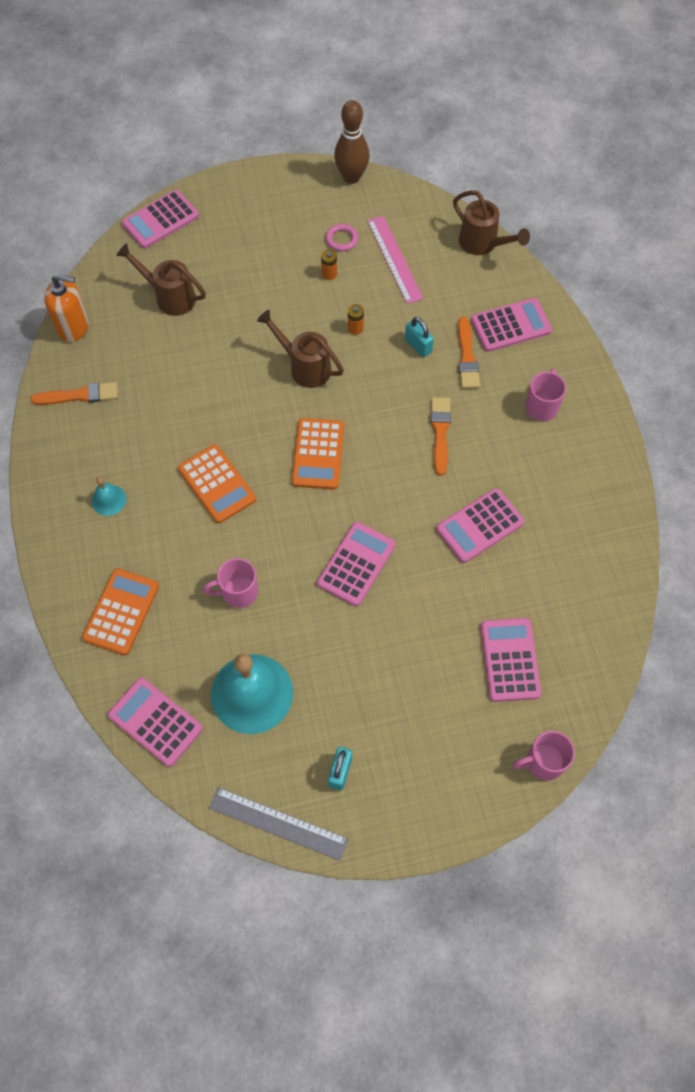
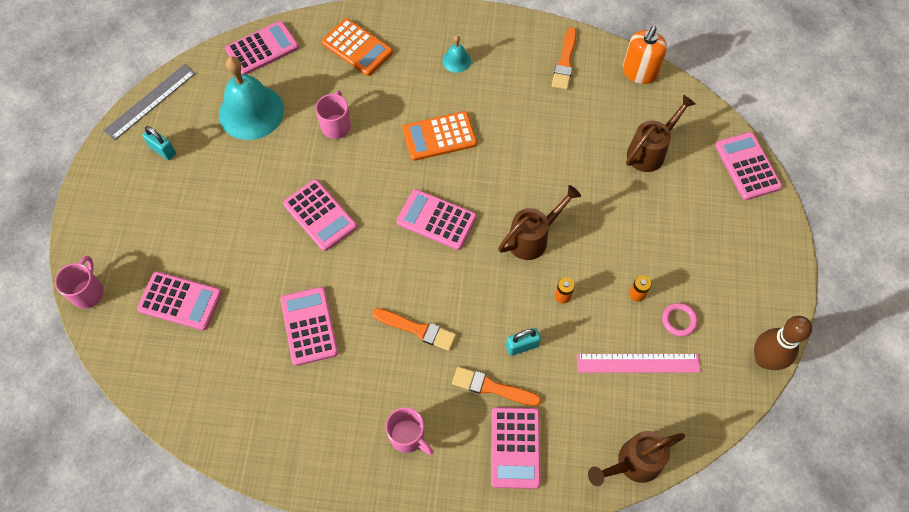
camera: 110 degrees right, 0 degrees up
(318, 454) = (436, 220): orange calculator -> pink calculator

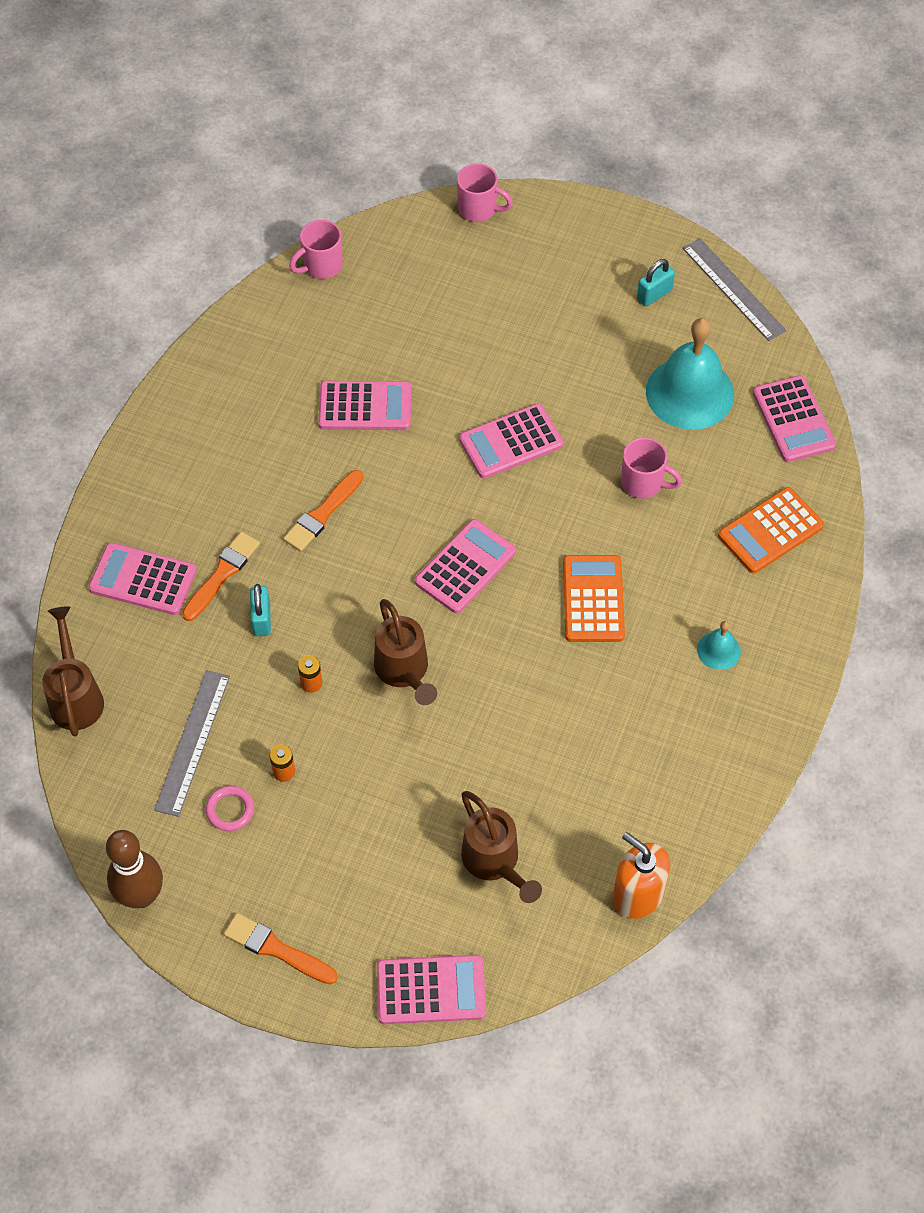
camera: 105 degrees right, 5 degrees down
(180, 301) = (439, 290): pink calculator -> none
(408, 436) = (197, 477): pink mug -> pink mug (321, 266)
(565, 62) = (682, 795): orange brush -> orange brush (276, 949)
(638, 363) = (192, 742): pink ruler -> grey ruler

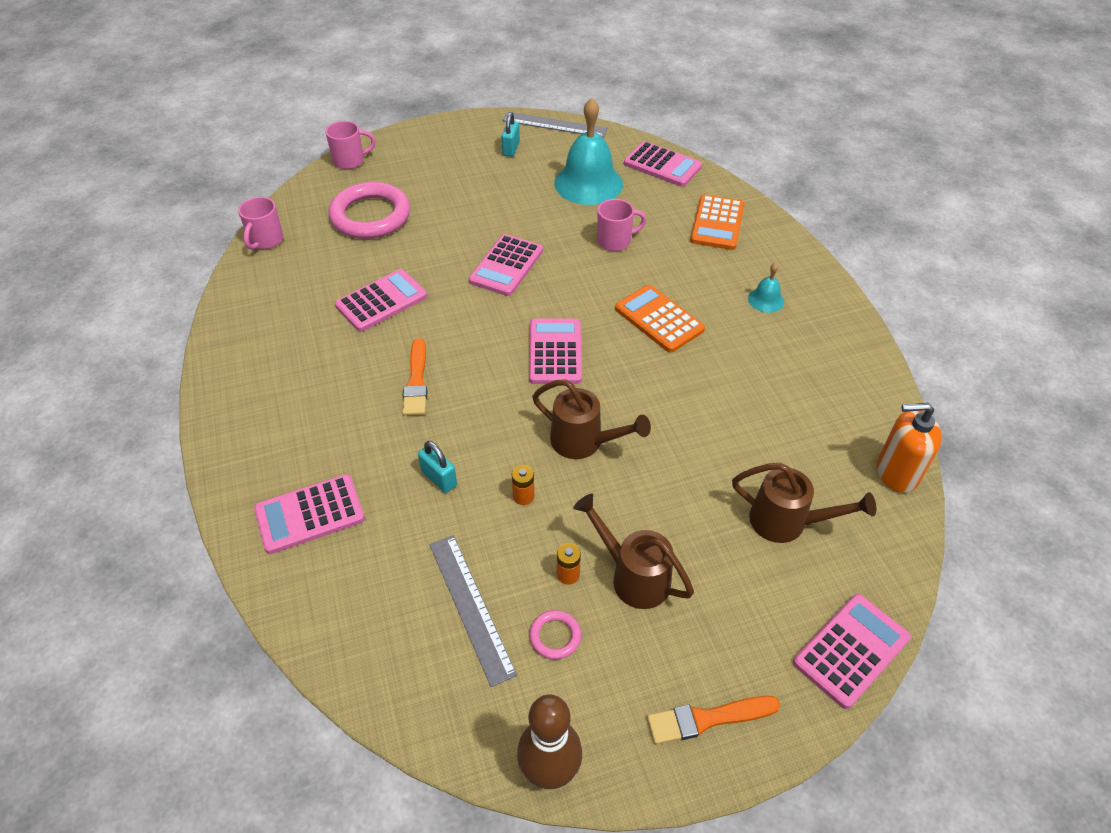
camera: 40 degrees left, 10 degrees down
(75, 696) = (330, 645): brown watering can -> brown watering can (633, 576)
(222, 574) = (375, 468): orange brush -> none
(439, 296) = (370, 216): none -> pink ring

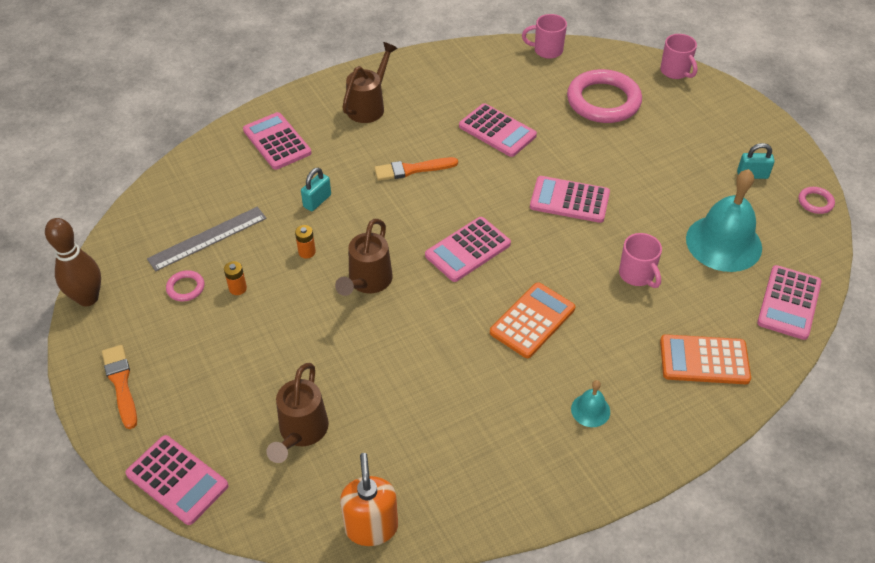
camera: 80 degrees right, 0 degrees up
(554, 125) = (815, 202): grey ruler -> pink ring
(555, 352) = (467, 250): pink calculator -> pink calculator turned 150 degrees clockwise
(633, 576) = (238, 328): brown watering can -> brown watering can (369, 106)

